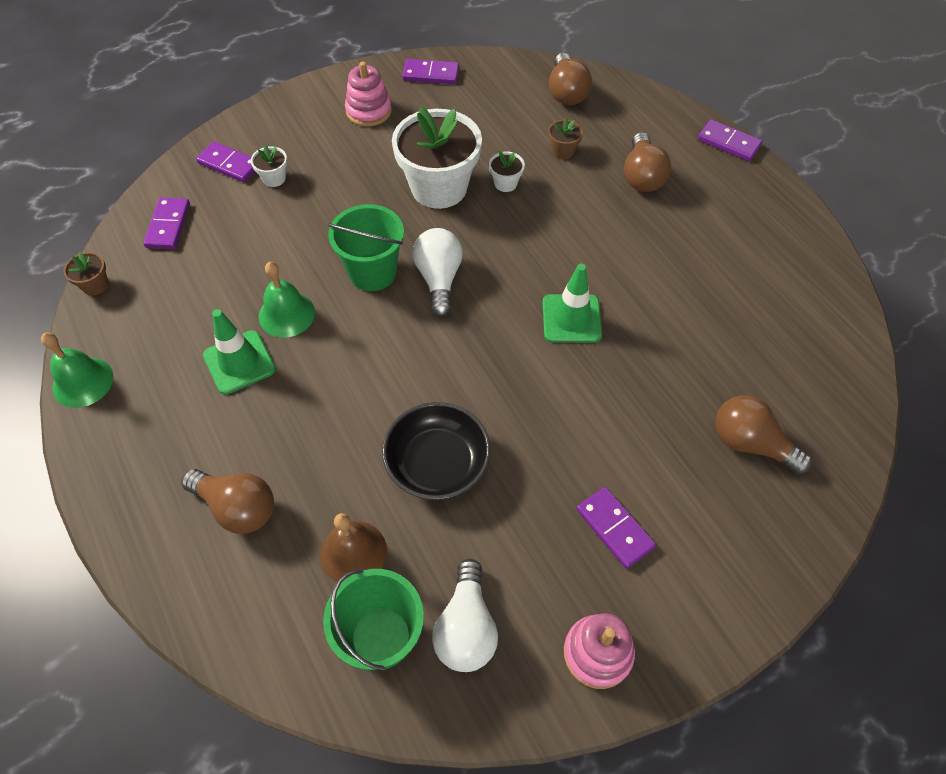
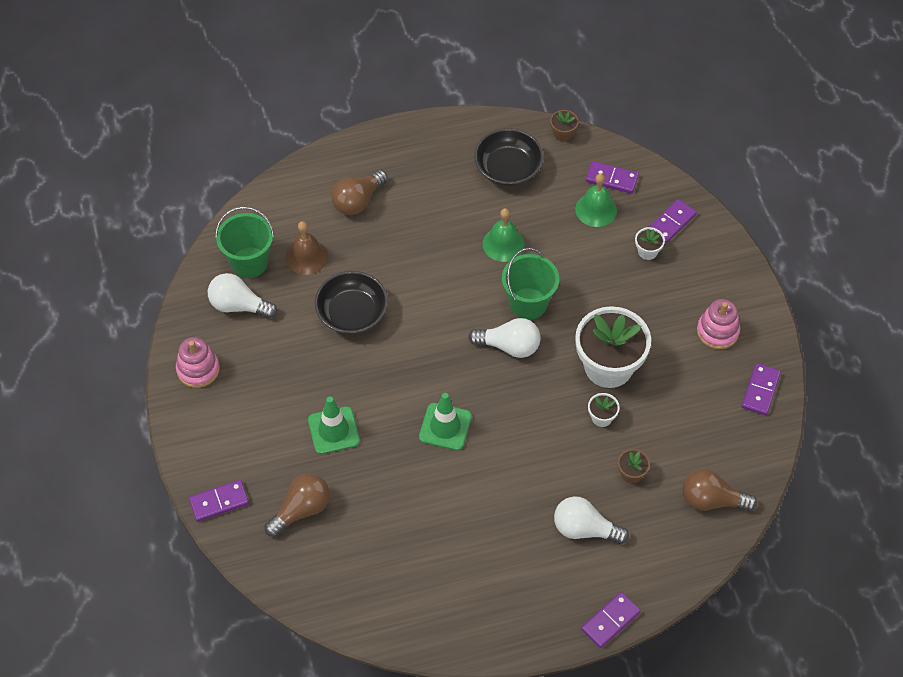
camera: 105 degrees right, 0 degrees up
(82, 382) = (479, 126): green bell -> green bell (596, 209)
(159, 333) = (508, 168): none -> black bowl
(239, 362) = (469, 212): green traffic cone -> green traffic cone (333, 430)
(614, 528) = (270, 403): purple domino -> purple domino (219, 502)
(642, 176) = (584, 529): brown light bulb -> white light bulb

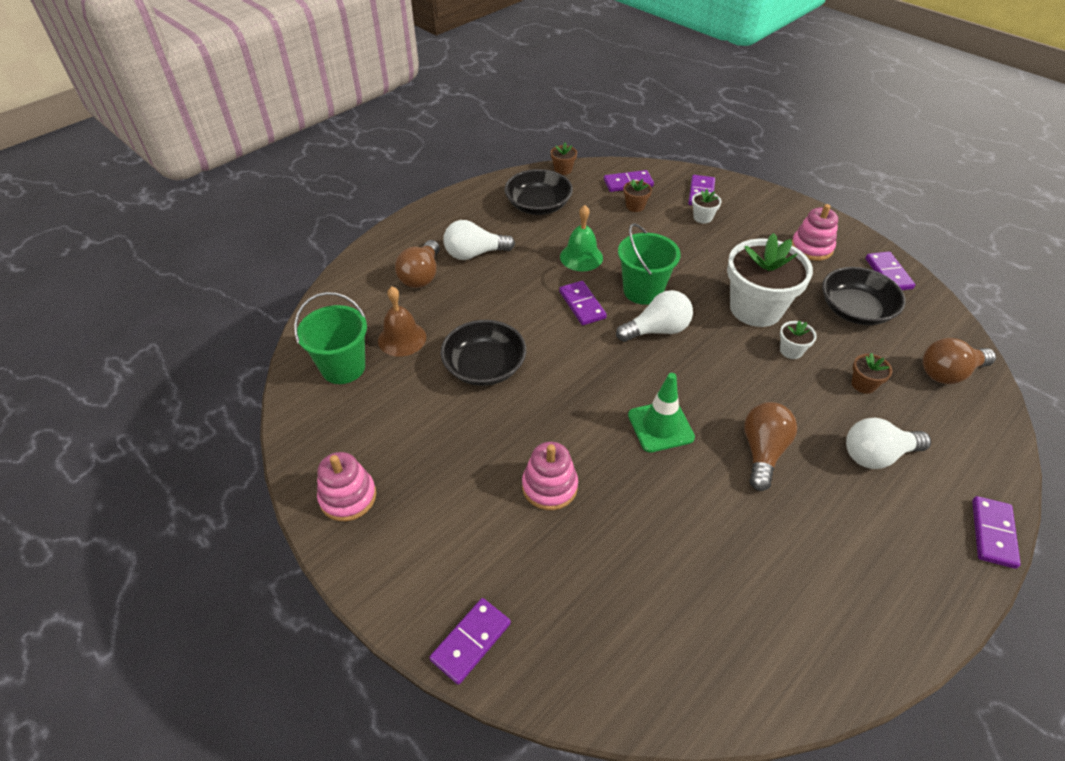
camera: 30 degrees left, 10 degrees down
(239, 305) = (357, 411): white light bulb -> white light bulb (474, 254)
(301, 510) = (579, 595): brown light bulb -> brown light bulb (762, 452)
(333, 430) = (549, 486): green traffic cone -> pink stacking toy
(467, 293) = (582, 305): none -> purple domino
(596, 209) = (635, 206): green bell -> brown flower pot
(692, 409) = (855, 310): none -> black bowl

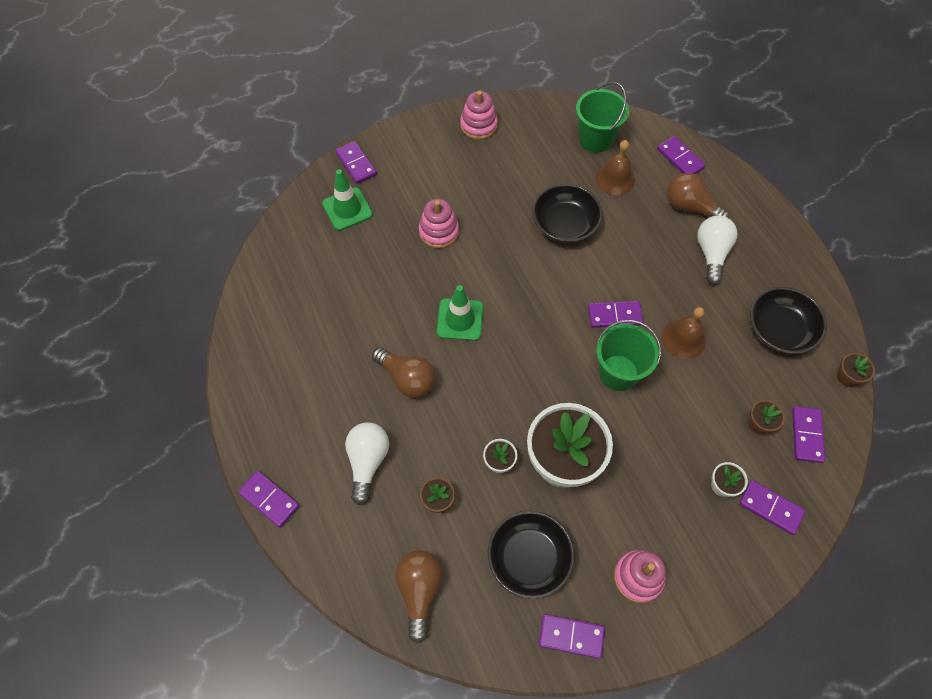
camera: 110 degrees right, 15 degrees up
(355, 293) = (680, 159): none -> purple domino
(561, 618) = (347, 209): none -> green traffic cone
(581, 257) = (683, 339): green bell -> brown bell
(657, 330) = (563, 362): white light bulb -> none

